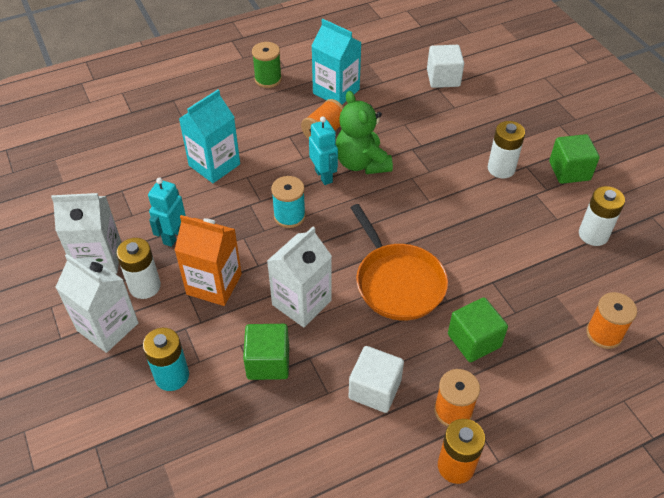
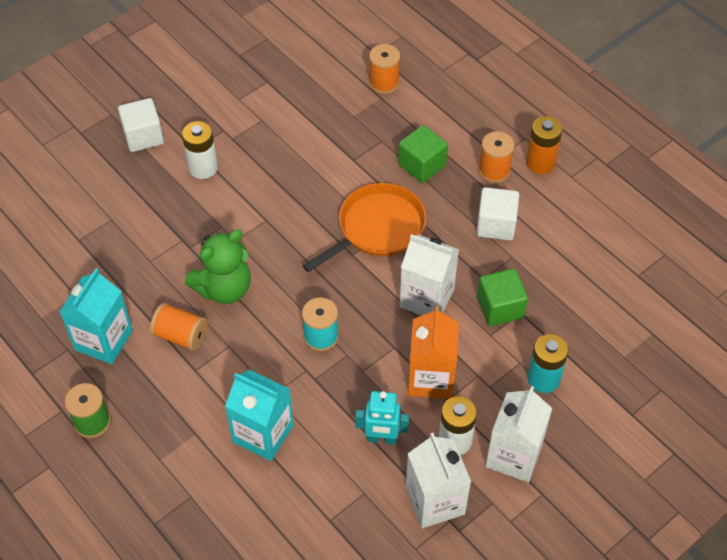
camera: 105 degrees left, 5 degrees up
(324, 176) = (253, 319): turquoise robot -> none
(443, 78) = (59, 236): white cube -> white cube (143, 136)
(569, 171) = (193, 115): green cube -> none
(593, 235) = (274, 94): white battery -> none

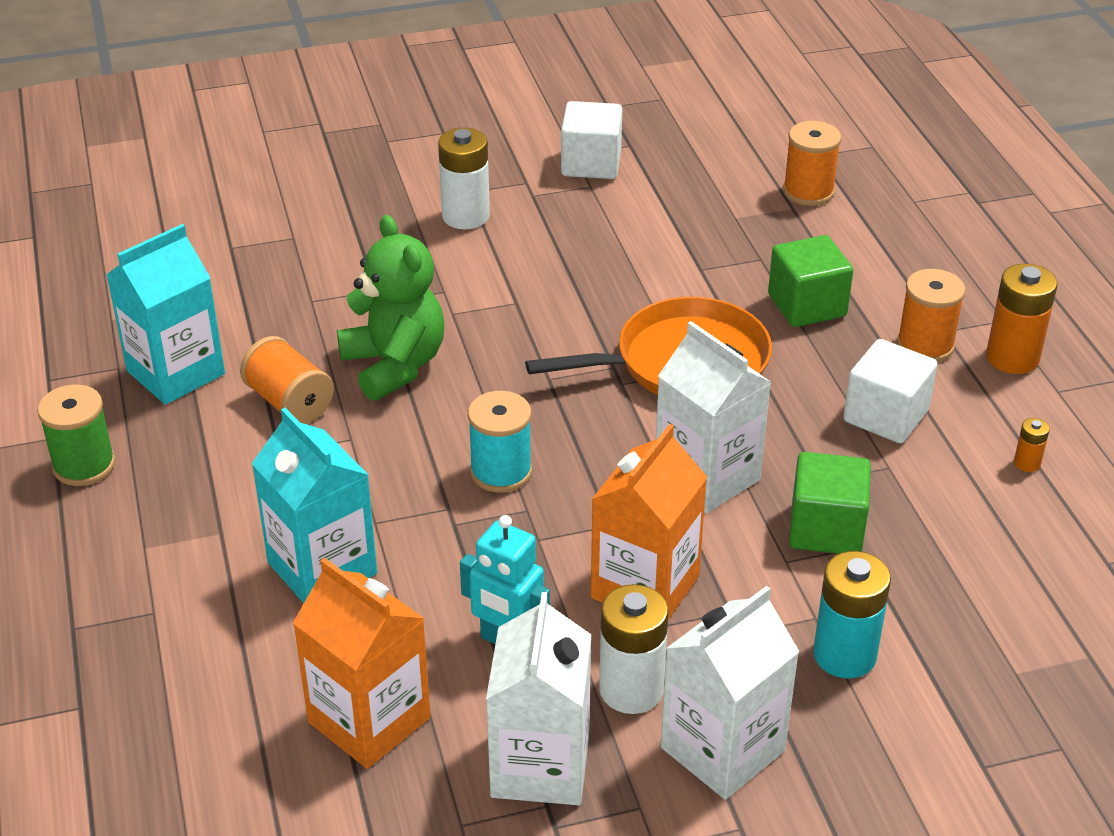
camera: 25 degrees right, 15 degrees down
(143, 136) = (406, 159): white cube -> white cube (591, 164)
(224, 288) = (394, 365): green teddy bear -> green teddy bear turned 105 degrees counterclockwise
(339, 511) = (369, 720): none -> orange carton
(576, 229) = (1027, 463): none -> orange battery

